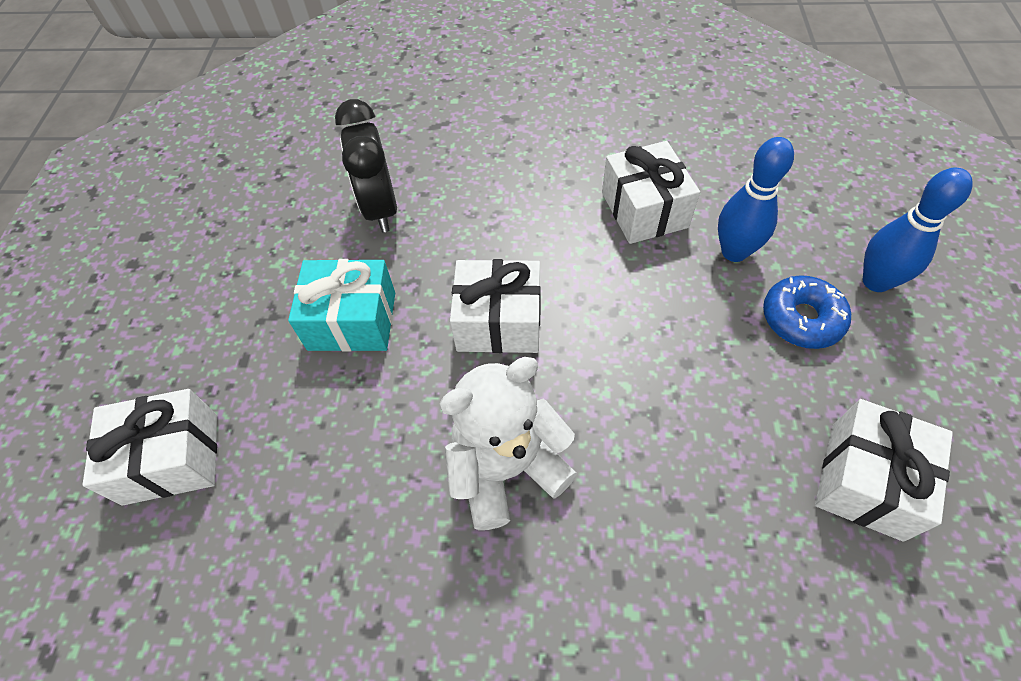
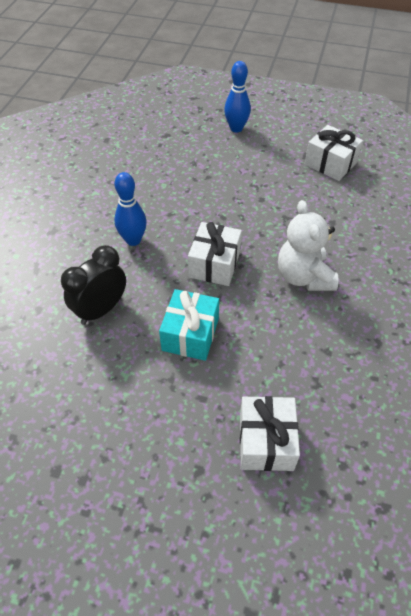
camera: 80 degrees left, 5 degrees down
(380, 208) = (101, 310): black clock -> black clock turned 135 degrees clockwise
(644, 210) = (160, 189): white gift -> none
(734, 252) = (202, 165): blue bowling pin -> blue bowling pin (133, 240)
(801, 319) = (249, 156): blue donut -> none

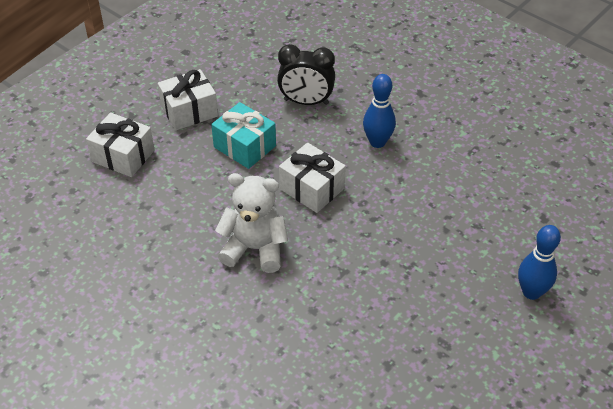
camera: 115 degrees right, 5 degrees down
(101, 310) = (306, 102): black clock -> black clock turned 120 degrees clockwise
(330, 163) = (414, 361): white gift -> white gift (189, 111)

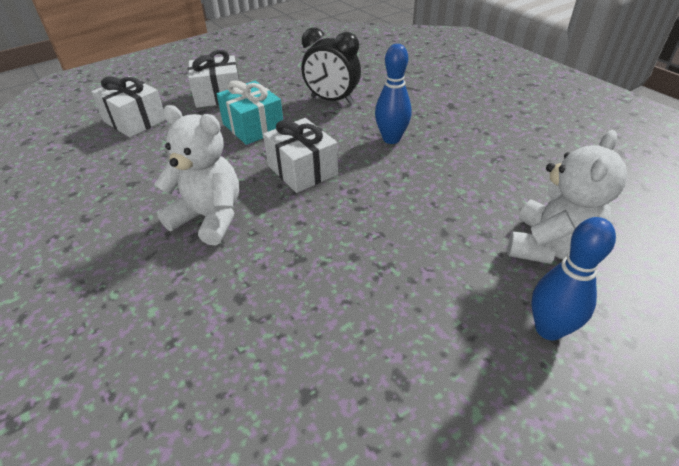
camera: 15 degrees right, 5 degrees down
(525, 229) = (549, 247): none -> white teddy bear

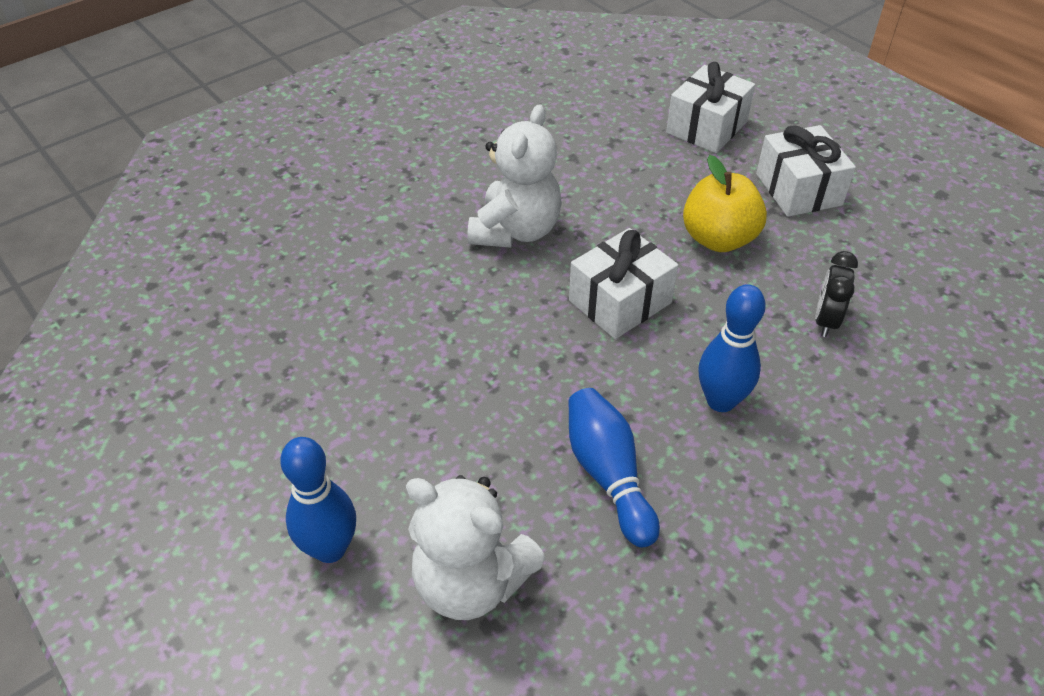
camera: 85 degrees right, 5 degrees up
(253, 127) = (718, 239): turquoise gift -> yellow apple
(332, 100) = (826, 321): black clock -> black clock, size x0.63
(452, 184) = (608, 475): none -> blue bowling pin

